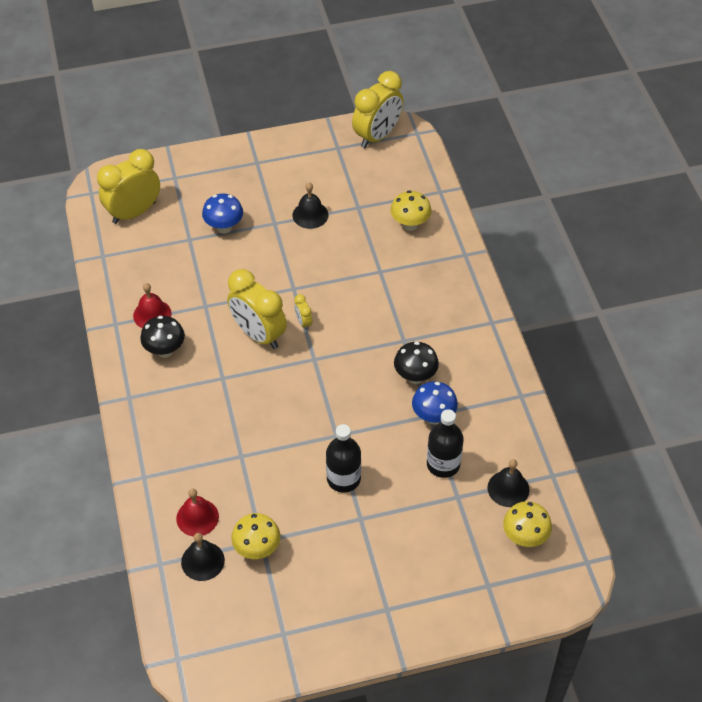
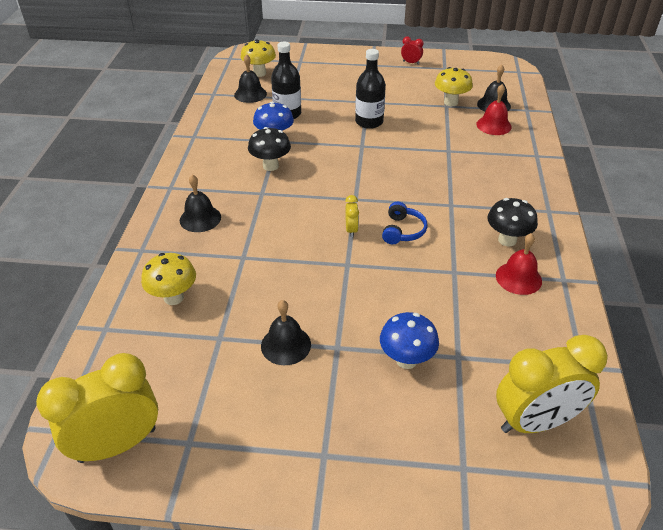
camera: 160 degrees left, 10 degrees down
(259, 334) = (402, 231): yellow clock -> blue headphones
(334, 632) = (411, 63): none -> red clock
(440, 297) = (200, 218): none -> black bell

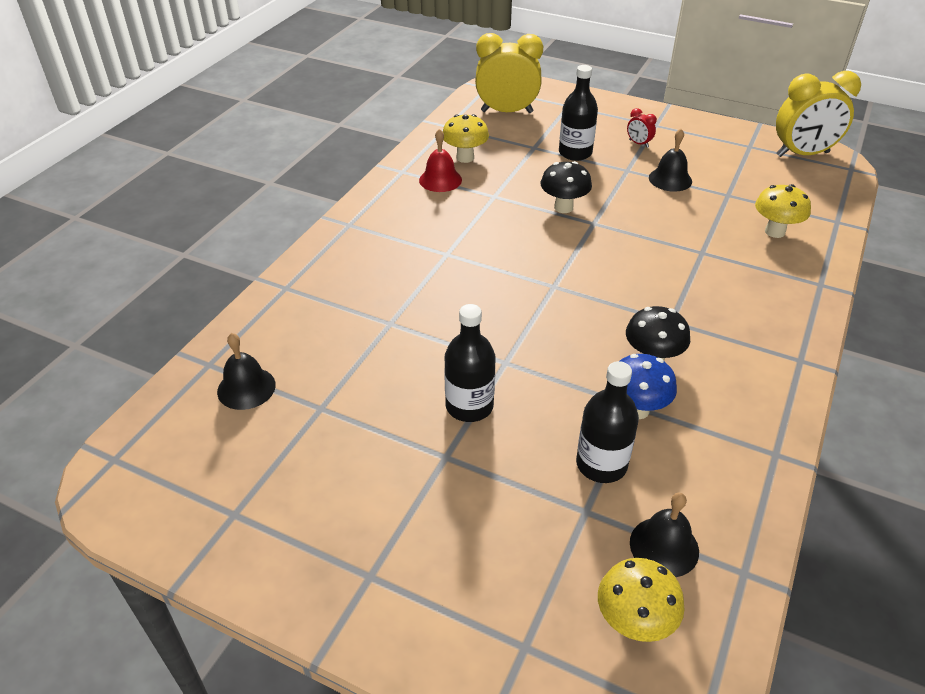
camera: 160 degrees left, 0 degrees up
(200, 218) = (753, 305): black bell -> none
(351, 230) = (575, 252): yellow clock -> none
(402, 231) = (519, 239): blue headphones -> none
(406, 360) = (575, 153): blue mushroom -> black bottle
(411, 63) = (284, 555): red clock -> red clock (638, 143)
(451, 102) = (307, 413): yellow mushroom -> yellow mushroom (465, 158)
(493, 125) = (288, 348): red bell -> none
(507, 240) = (420, 209): black mushroom -> black mushroom (563, 207)

